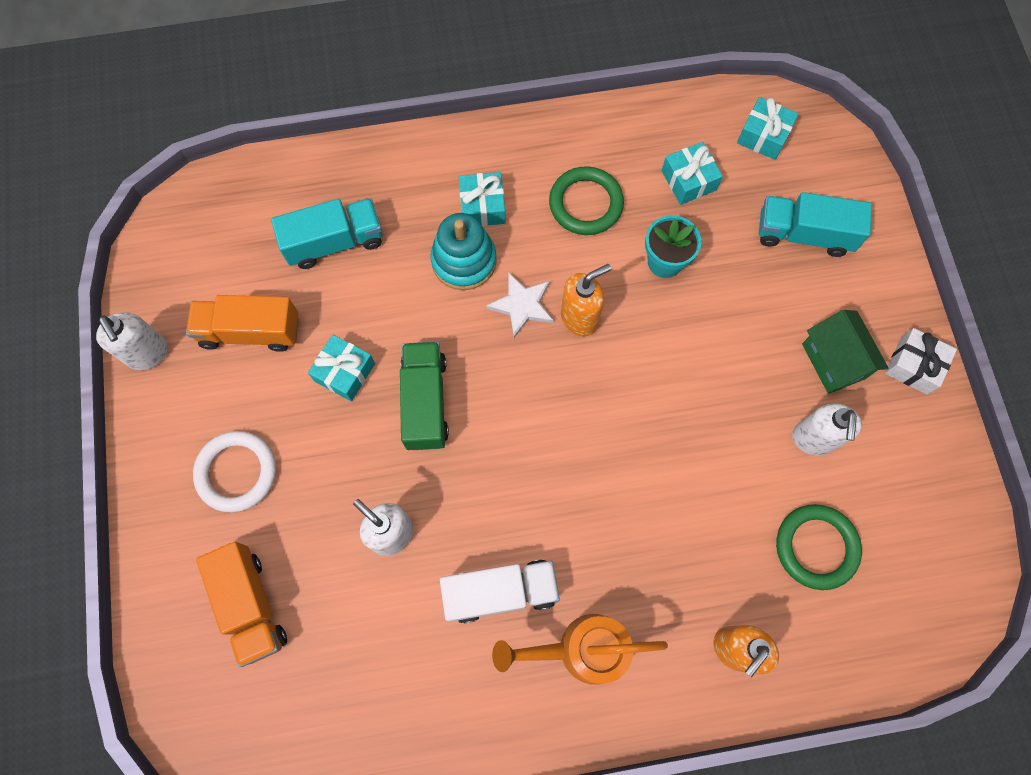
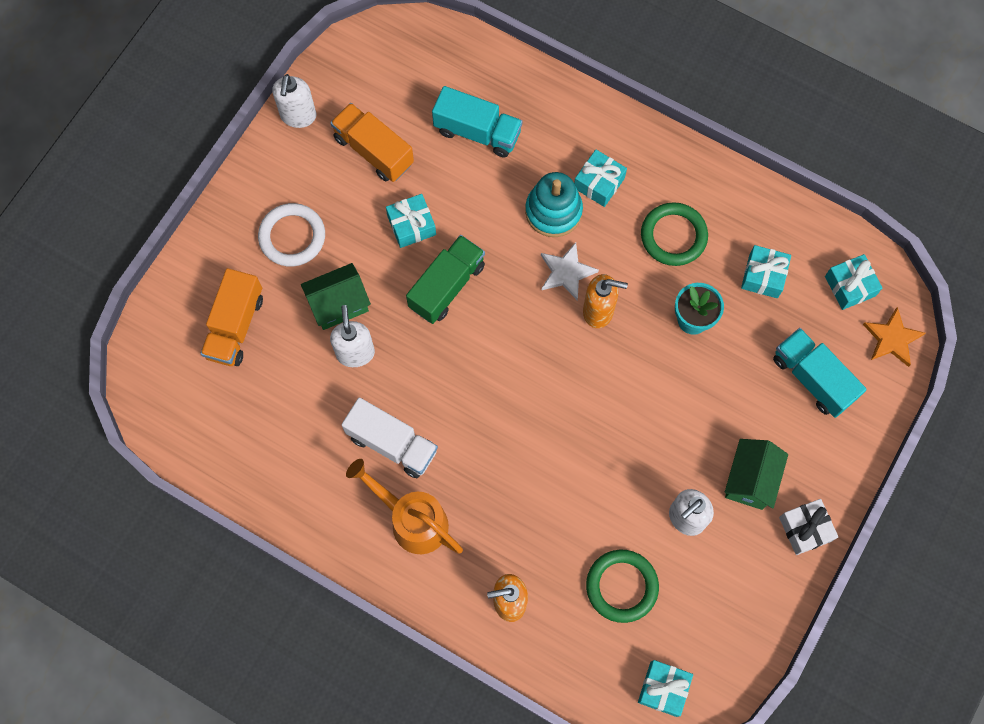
camera: 40 degrees right, 0 degrees up
(337, 501) = (339, 304): none -> green house
(834, 153) = (892, 339): none -> orange star
(932, 609) = (663, 689): none -> turquoise gift

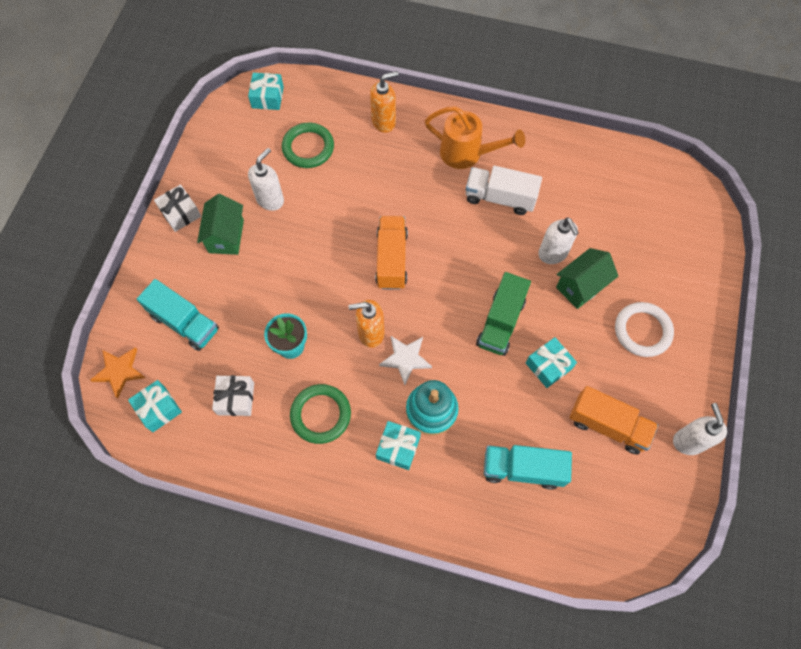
camera: 165 degrees right, 5 degrees down
(235, 326) = (653, 250): orange truck -> orange truck (392, 259)
(763, 276) = (236, 398): turquoise gift -> white gift

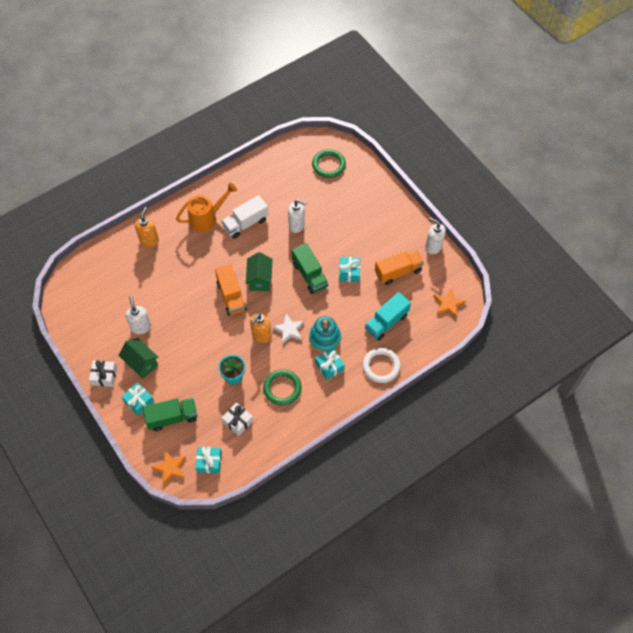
camera: 50 degrees left, 5 degrees down
(184, 323) = (172, 417): turquoise truck -> green truck
(267, 97) = (75, 283): turquoise gift -> turquoise gift (139, 401)
(308, 148) = (128, 286): green ring -> green ring (328, 165)
(392, 259) = (231, 296): orange truck -> orange truck turned 150 degrees counterclockwise
(581, 286) = (324, 227): green house -> green house (260, 279)
(624, 531) = (448, 304): none -> orange star
(642, 331) = (369, 221): white ring -> white ring (381, 366)

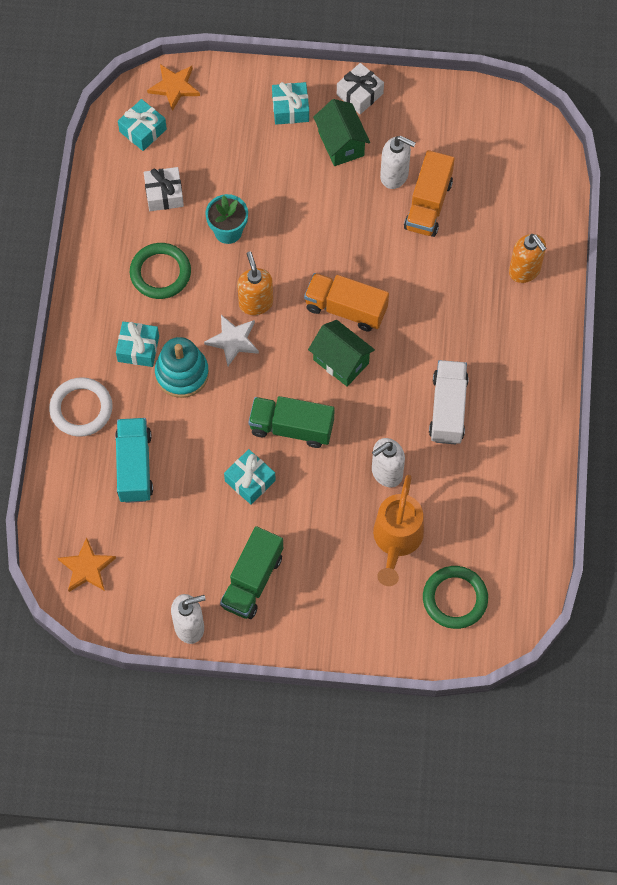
camera: 130 degrees right, 5 degrees up
(141, 363) = (341, 143): green house -> green house turned 75 degrees clockwise
(172, 417) = (235, 130): green truck -> green truck (252, 581)
(206, 218) = (501, 366): orange watering can -> orange watering can (396, 540)
(398, 272) = (194, 545): orange truck -> orange truck (428, 205)

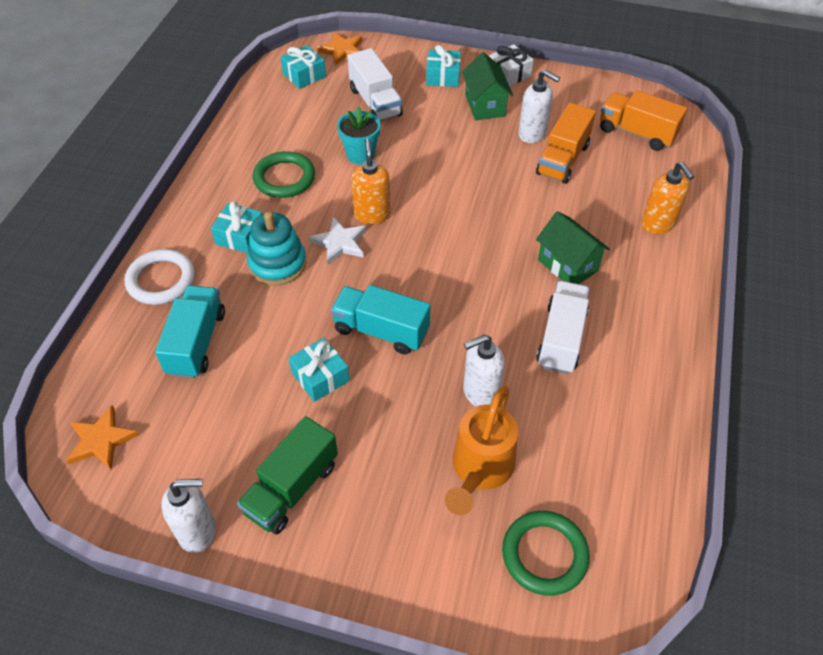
camera: 10 degrees right, 15 degrees down
(164, 194) = (308, 121): white gift -> none
(227, 158) = (375, 102): none -> white truck
(291, 427) = (381, 330): green truck -> turquoise truck
(341, 361) = (449, 276): green house -> green house (567, 265)
(346, 309) = (464, 231): orange truck -> orange truck (636, 133)

